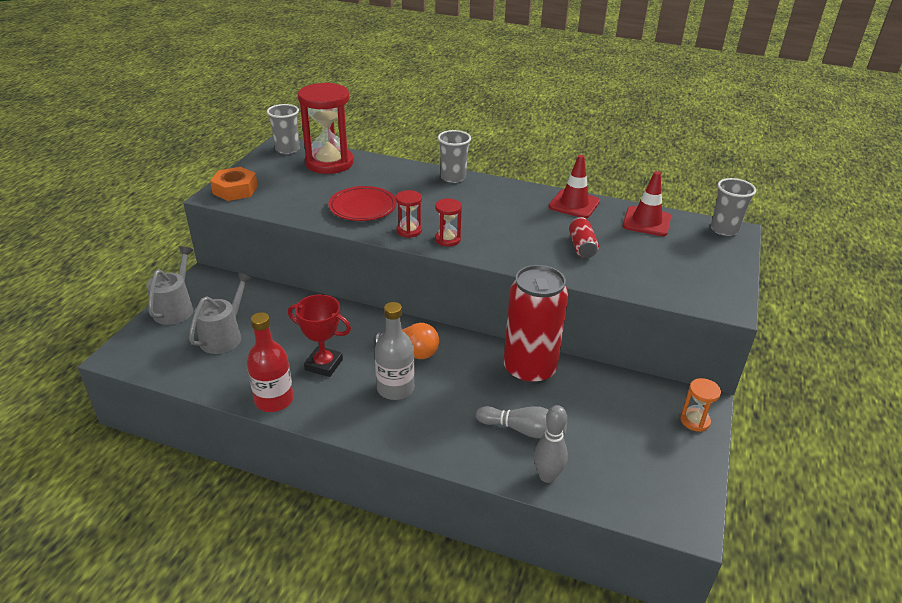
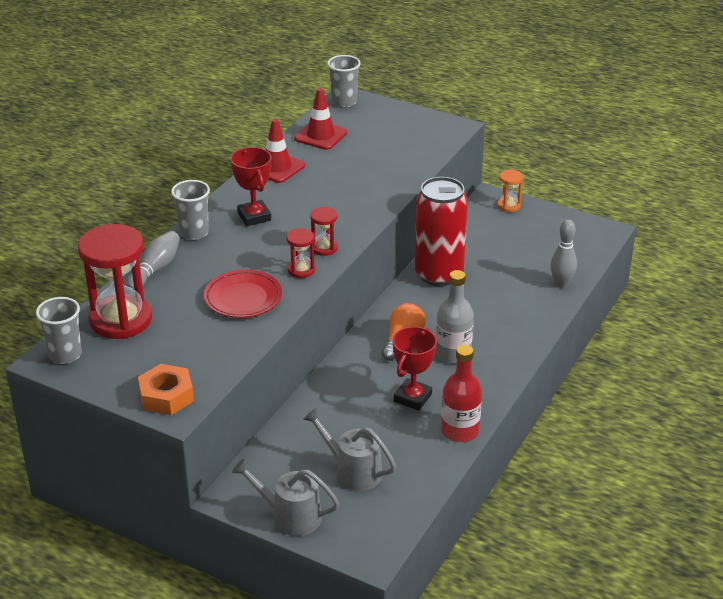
camera: 80 degrees left, 0 degrees up
(487, 201) = (254, 216): none -> red trophy
(523, 430) = (512, 288): grey bowling pin -> grey bowling pin (155, 269)
(582, 246) = (355, 176): red can -> none

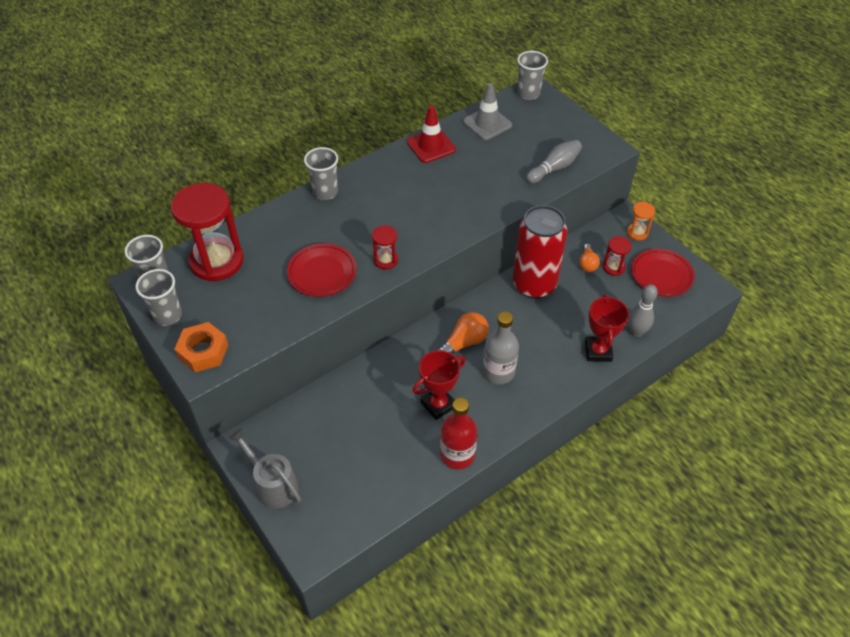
camera: 25 degrees right, 15 degrees up
(102, 379) = (167, 315): none -> grey cup
(155, 269) = (273, 219): grey bowling pin -> grey bowling pin (554, 168)
(254, 216) = (382, 191): red trophy -> red trophy (598, 351)
(320, 136) = (487, 123): red traffic cone -> grey traffic cone
(324, 248) = (418, 243): red hourglass -> red hourglass (613, 267)
(353, 471) = (347, 461): grey watering can -> none
(478, 243) = (587, 263): none -> orange light bulb
(554, 233) = (661, 275): none -> red plate

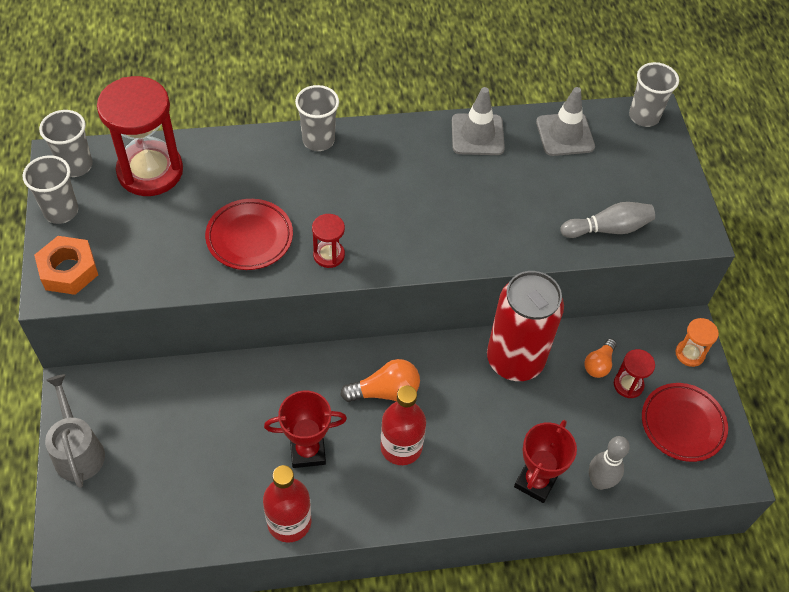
camera: 25 degrees right, 5 degrees up
(431, 146) = (477, 135): red traffic cone -> grey traffic cone
(498, 372) = (401, 447): grey bottle -> red bottle

